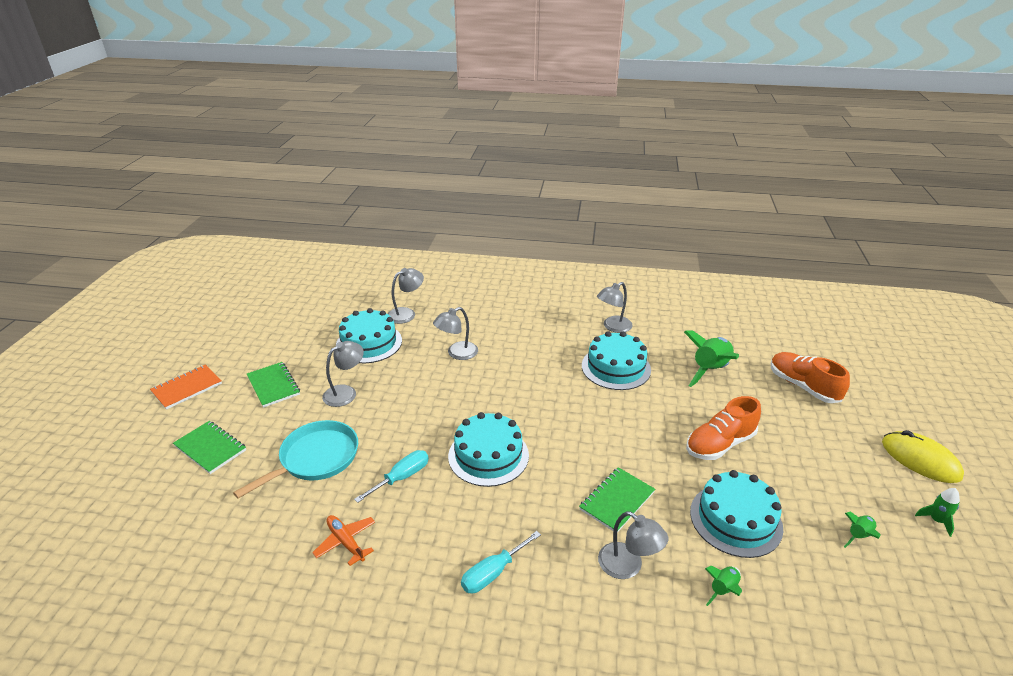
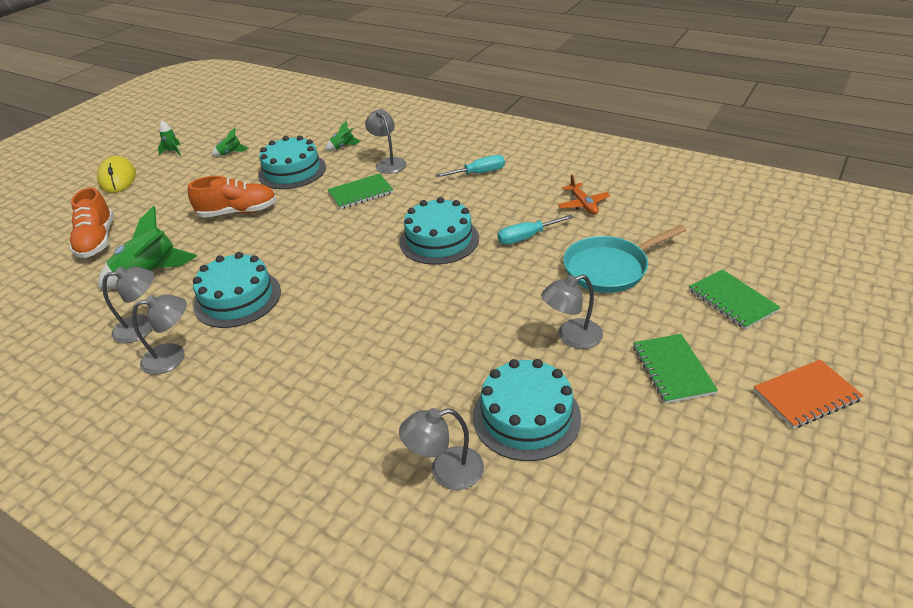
camera: 155 degrees left, 5 degrees up
(457, 353) = (406, 363): grey lamp -> grey lamp (143, 327)

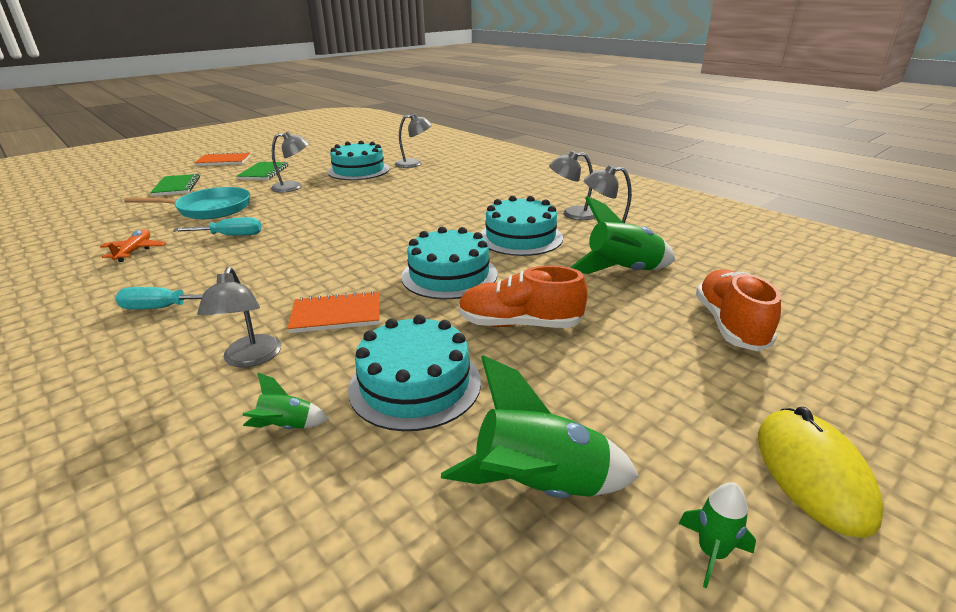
camera: 165 degrees left, 10 degrees down
(230, 153) = (539, 487): green rocket -> green rocket, size x2.05
(361, 193) = (336, 314): green notebook -> orange notebook
(439, 240) = (305, 247): turquoise cake -> turquoise cake (449, 275)

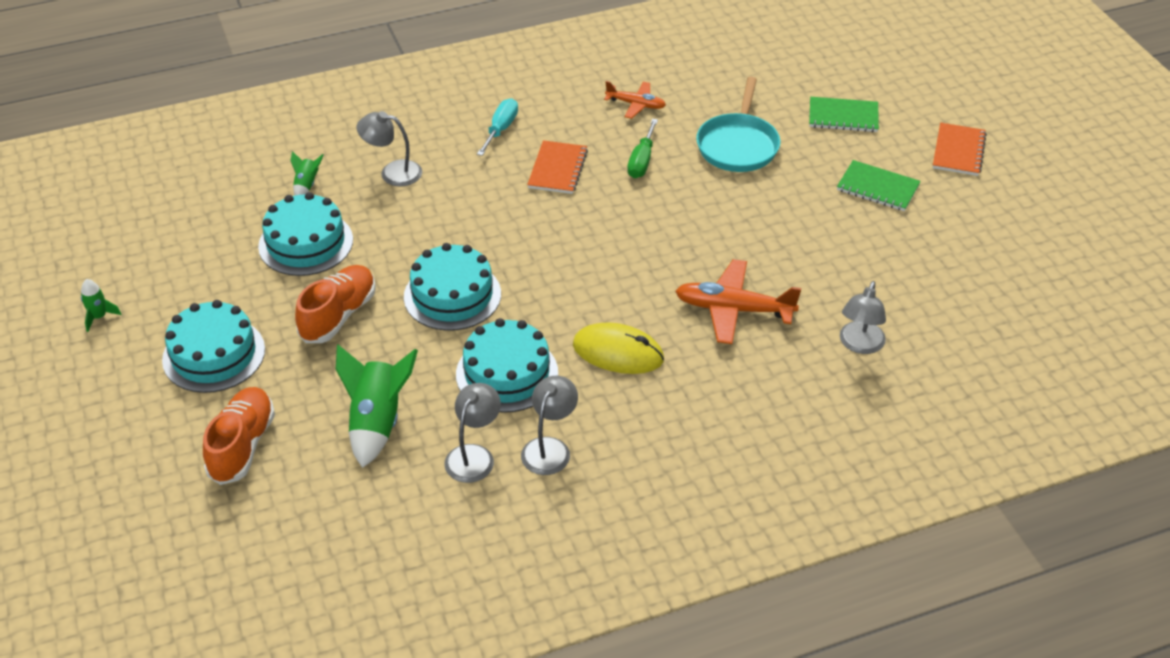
camera: 110 degrees right, 15 degrees up
(231, 236) = (641, 161): turquoise screwdriver -> green screwdriver
(293, 187) = (793, 211): grey lamp -> none
(336, 314) = (426, 217): orange notebook -> orange notebook (558, 169)
(358, 170) = (848, 279): turquoise cake -> turquoise cake (214, 354)
(403, 189) = (733, 309): none -> orange plane
(539, 487) = (183, 272): green rocket -> none
(730, 325) = (242, 446): orange shoe -> orange shoe turned 105 degrees counterclockwise
(813, 473) = (98, 387): yellow mouse -> yellow mouse (618, 352)

